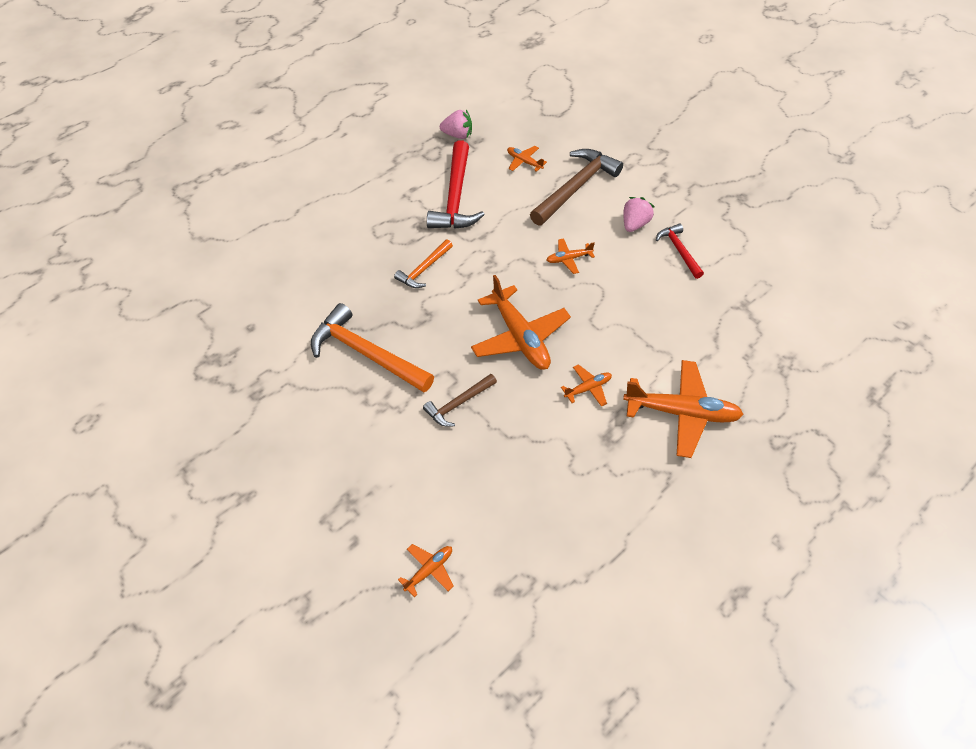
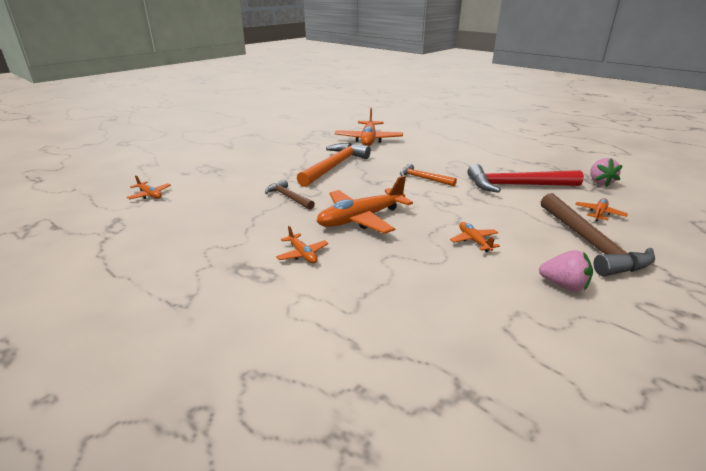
camera: 85 degrees right, 25 degrees down
(576, 187) = (590, 243): brown hammer -> brown hammer turned 45 degrees clockwise
(679, 251) = (542, 324): red hammer -> none
(681, 413) = (265, 317): orange plane -> orange plane (368, 140)

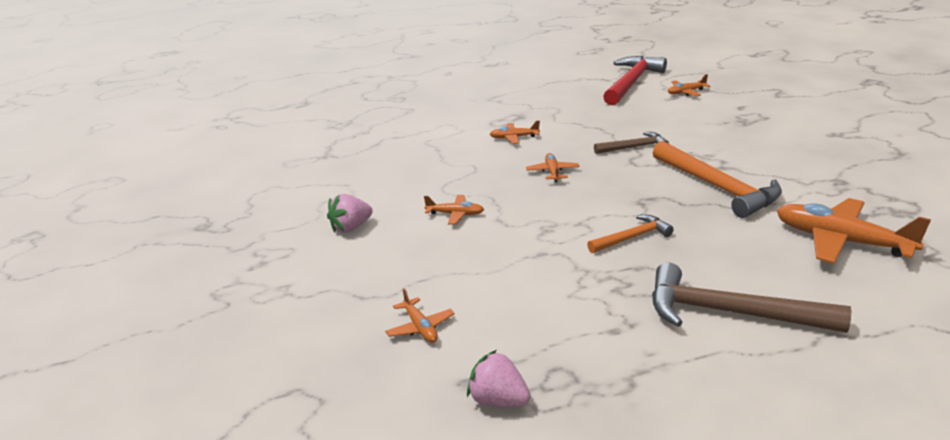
camera: 120 degrees right, 0 degrees up
(361, 219) = (552, 172): orange plane -> orange plane, size x0.48
(516, 185) = (553, 304): red hammer -> red hammer (631, 82)
(590, 243) = (379, 278): brown hammer -> brown hammer (730, 313)

